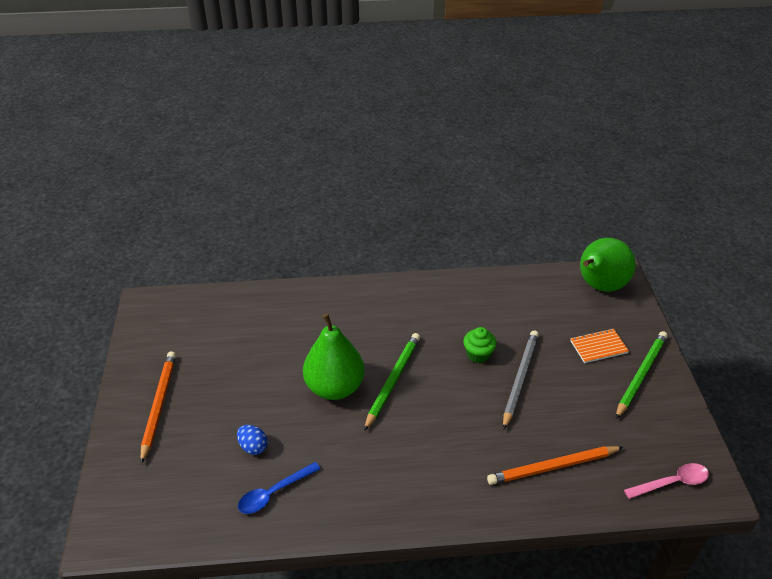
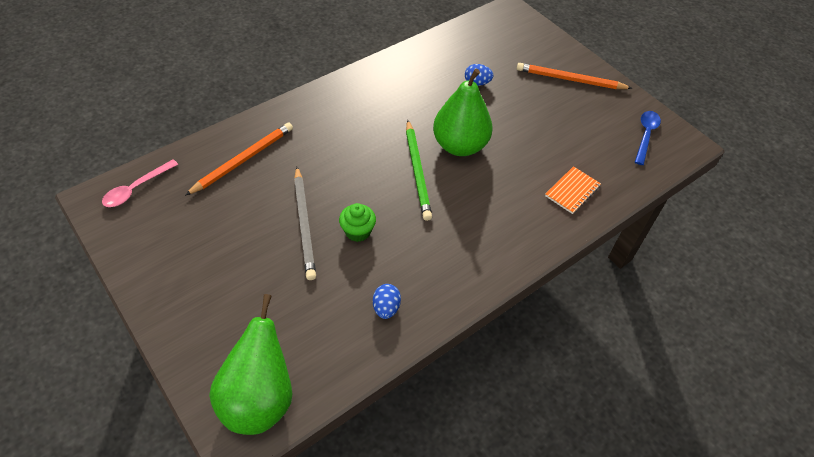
camera: 145 degrees right, 10 degrees up
(159, 405) = (570, 80): orange pencil -> orange pencil turned 135 degrees clockwise
(274, 493) = (436, 65): blue spoon -> blue spoon (645, 135)
(488, 298) = (386, 308): none -> blue egg
(598, 347) = (235, 300): orange notebook -> orange notebook (572, 191)
(640, 375) = (180, 285): green pencil -> none

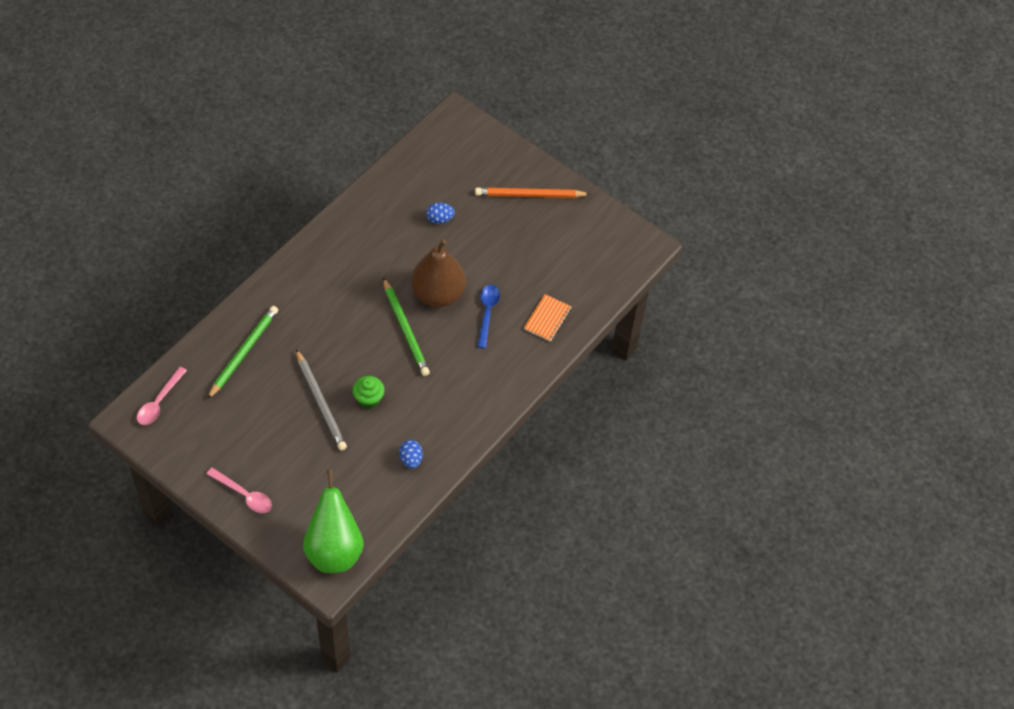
camera: 15 degrees left, 5 degrees up
(181, 306) = (244, 495): none -> pink spoon
(243, 160) = (243, 352): orange pencil -> green pencil
(460, 146) = (438, 294): green pear -> brown pear
(645, 135) = (608, 245): blue spoon -> blue spoon (487, 313)

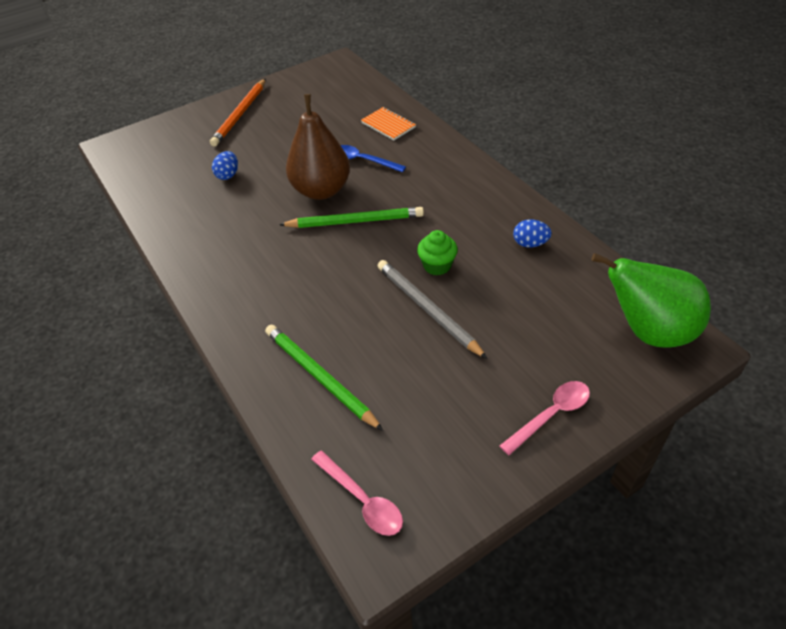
camera: 65 degrees left, 10 degrees down
(321, 402) = (427, 309): grey pencil -> grey pencil turned 120 degrees counterclockwise

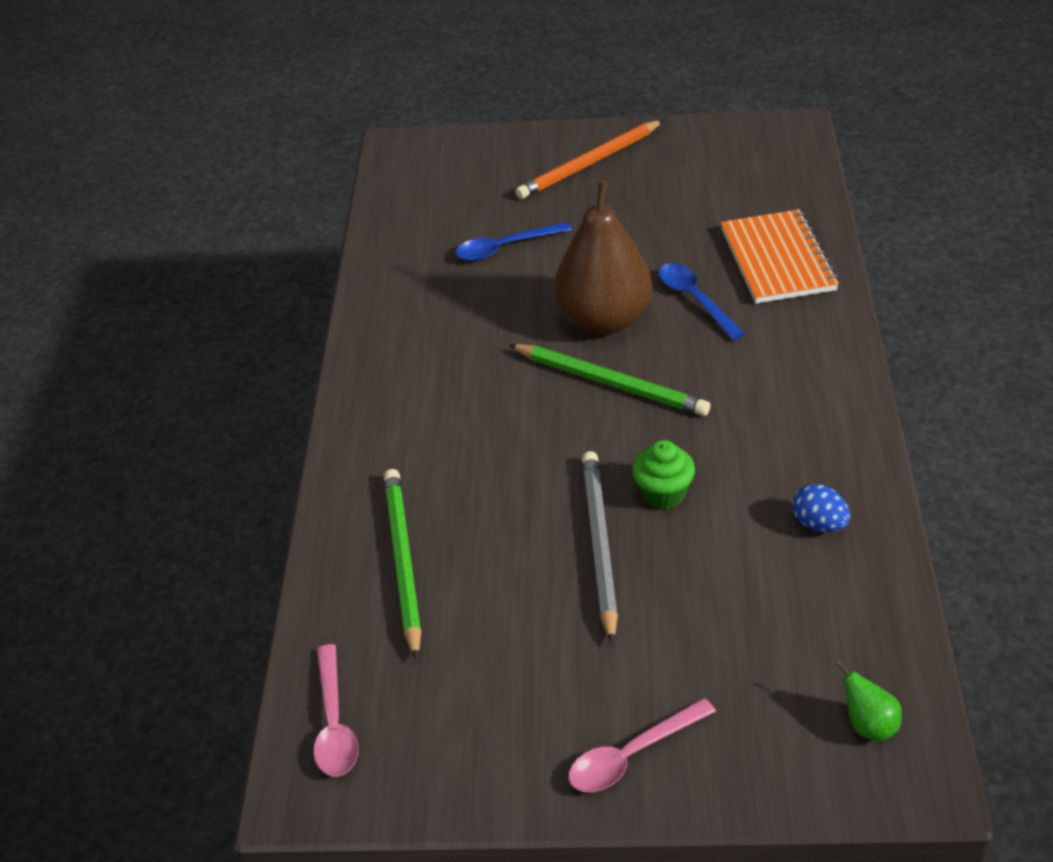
camera: 35 degrees right, 5 degrees down
(228, 175) = (505, 248): blue egg -> blue spoon
(388, 125) = (778, 260): orange notebook -> orange notebook, size x1.60
(551, 415) = (632, 755): pink spoon -> pink spoon turned 150 degrees clockwise
(648, 331) = (869, 725): green pear -> green pear, size x0.40

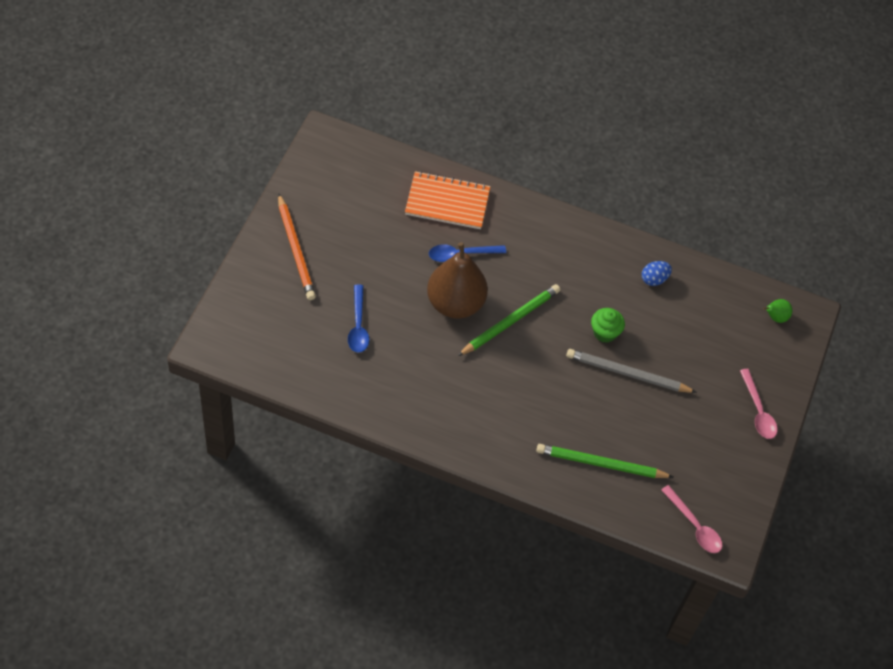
camera: 80 degrees left, 15 degrees up
(334, 723) = (694, 526): pink spoon -> pink spoon turned 45 degrees clockwise

